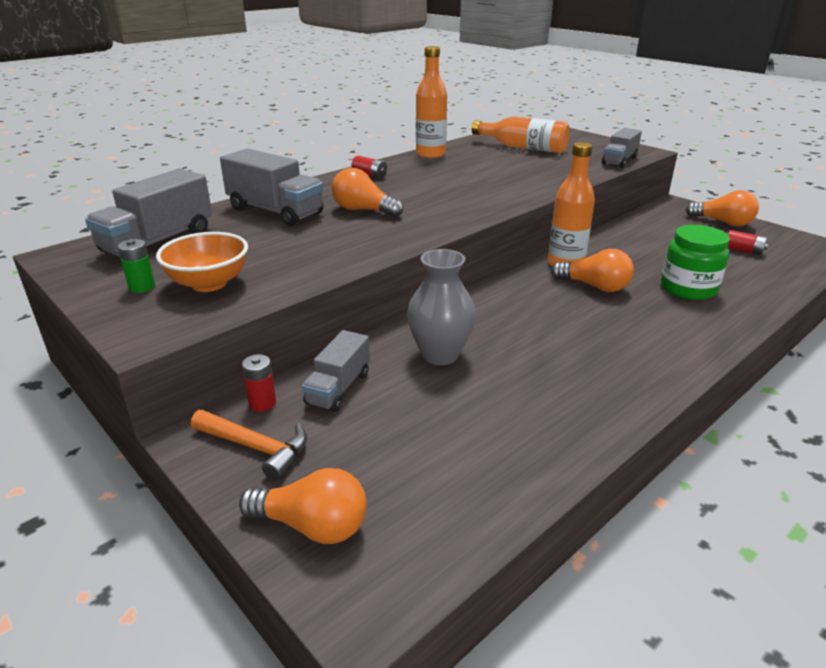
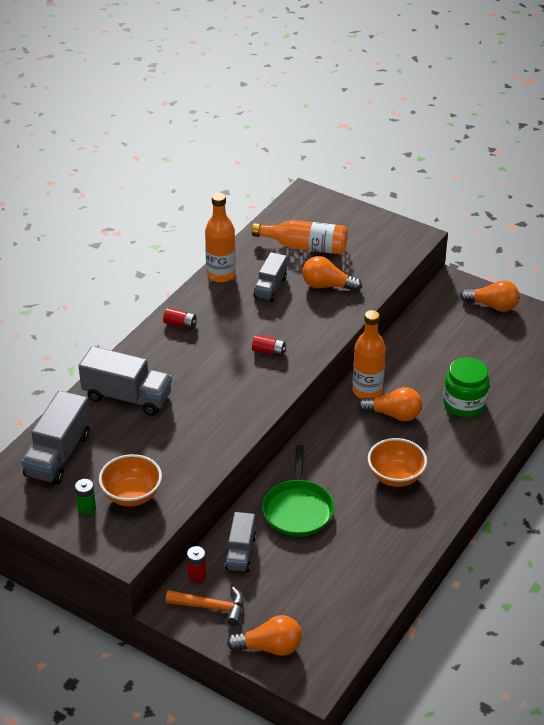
camera: 15 degrees left, 10 degrees up
(363, 210) = (200, 382): orange light bulb -> orange light bulb (327, 286)
(440, 354) = (298, 509): grey vase -> green pan
(586, 341) = (395, 476): none -> orange bowl
(619, 160) = (397, 258): grey truck -> grey truck (270, 287)
(743, 251) = (507, 346): red battery -> red battery (269, 352)

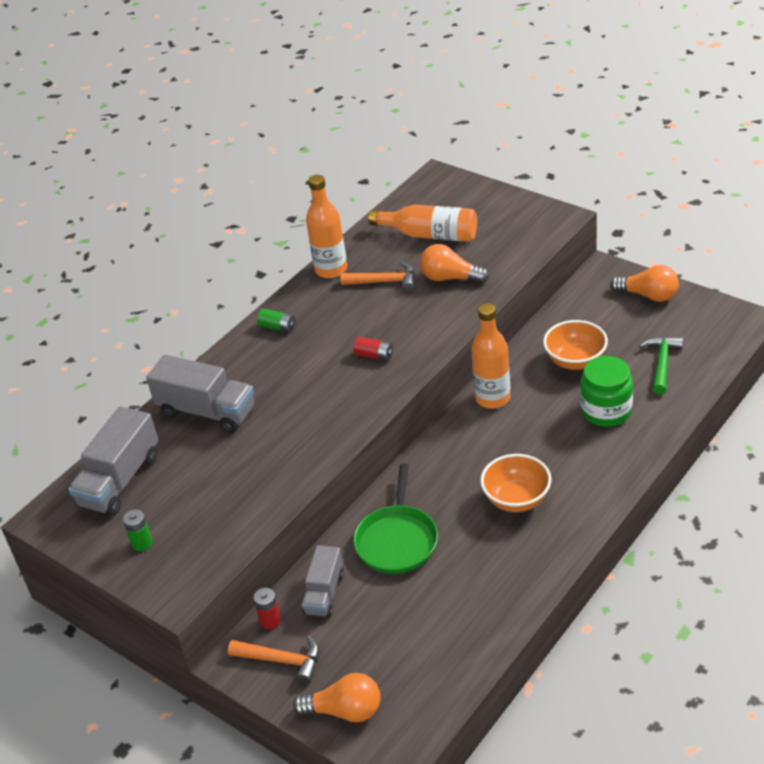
camera: 10 degrees right, 0 degrees up
(132, 495) = (195, 527): orange bowl -> orange bowl (575, 361)
(180, 324) = (278, 327): red battery -> green battery
(270, 287) = (385, 282): grey truck -> orange hammer
(393, 414) = (521, 425): orange light bulb -> none
(508, 364) = (662, 363): none -> green hammer

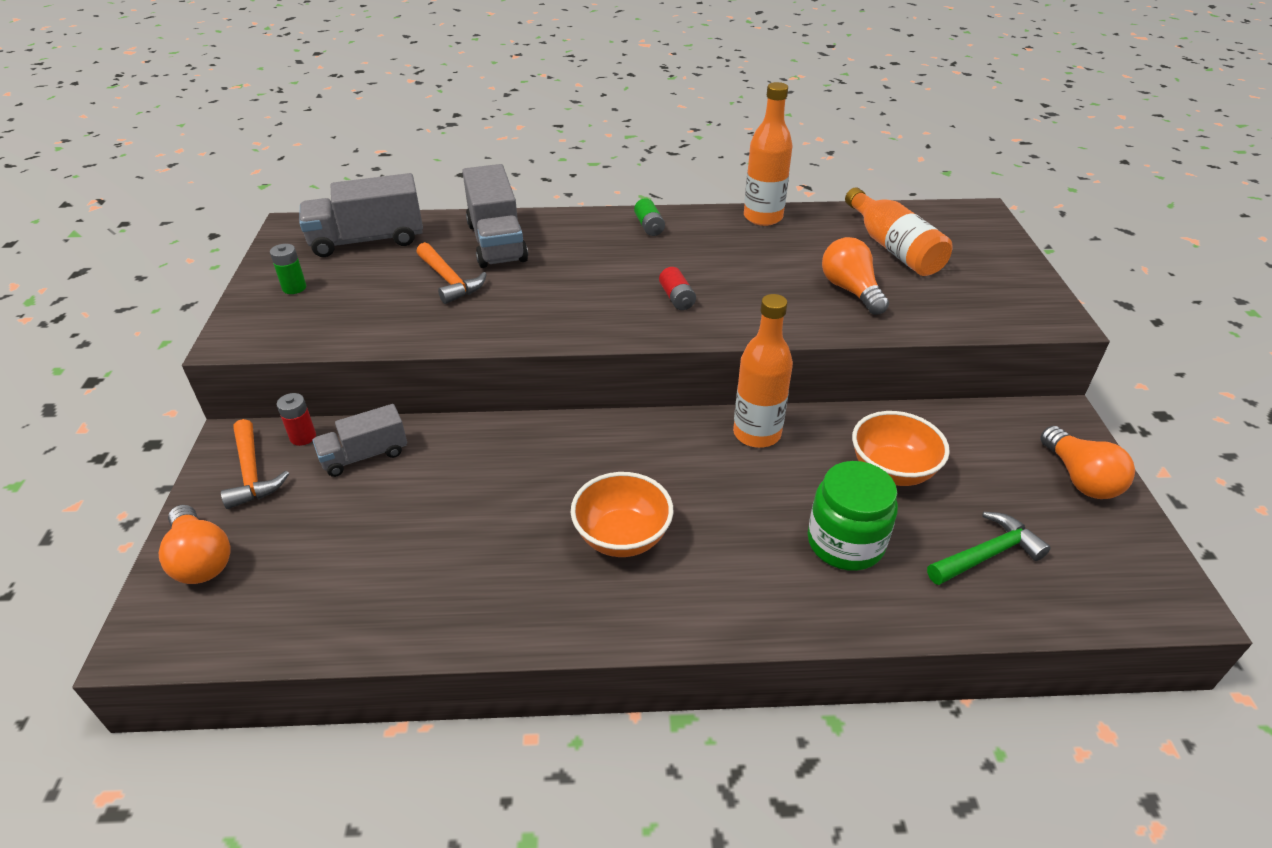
camera: 45 degrees right, 0 degrees up
(385, 282) = (789, 254): orange hammer -> orange hammer (450, 281)
(397, 540) = (479, 470): green pan -> none

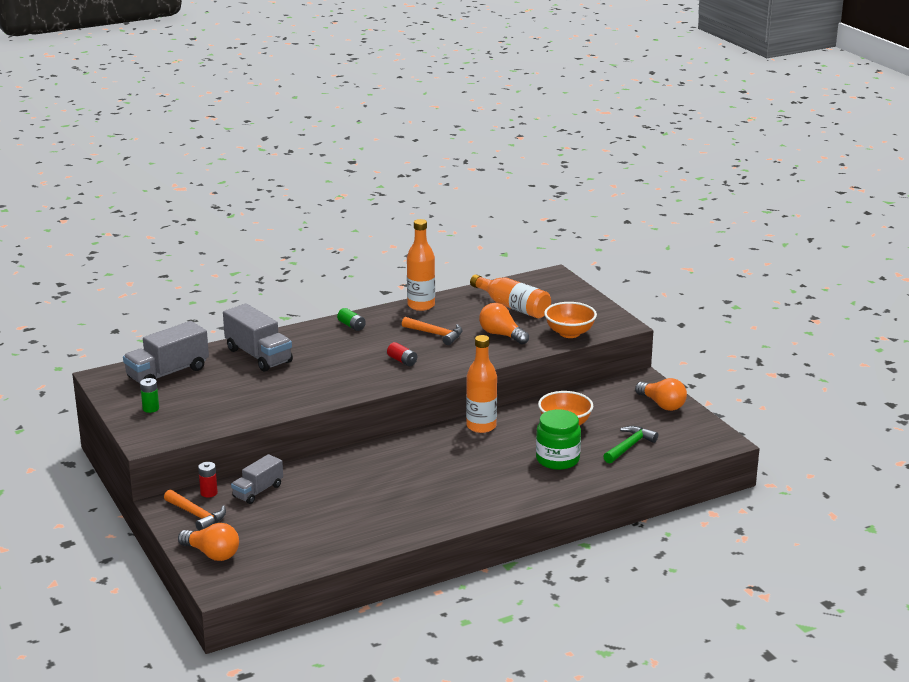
camera: 25 degrees left, 15 degrees down
(450, 281) = (250, 383): orange hammer -> orange hammer (436, 334)
(622, 537) = (440, 486): orange bowl -> orange bowl (569, 333)

